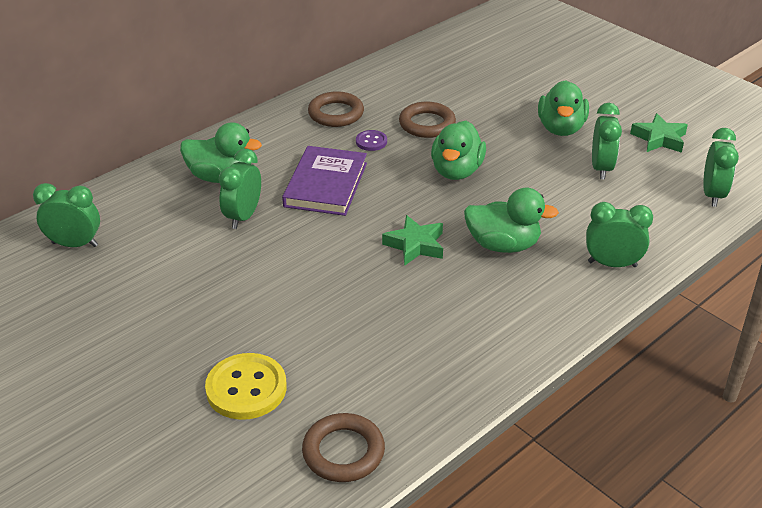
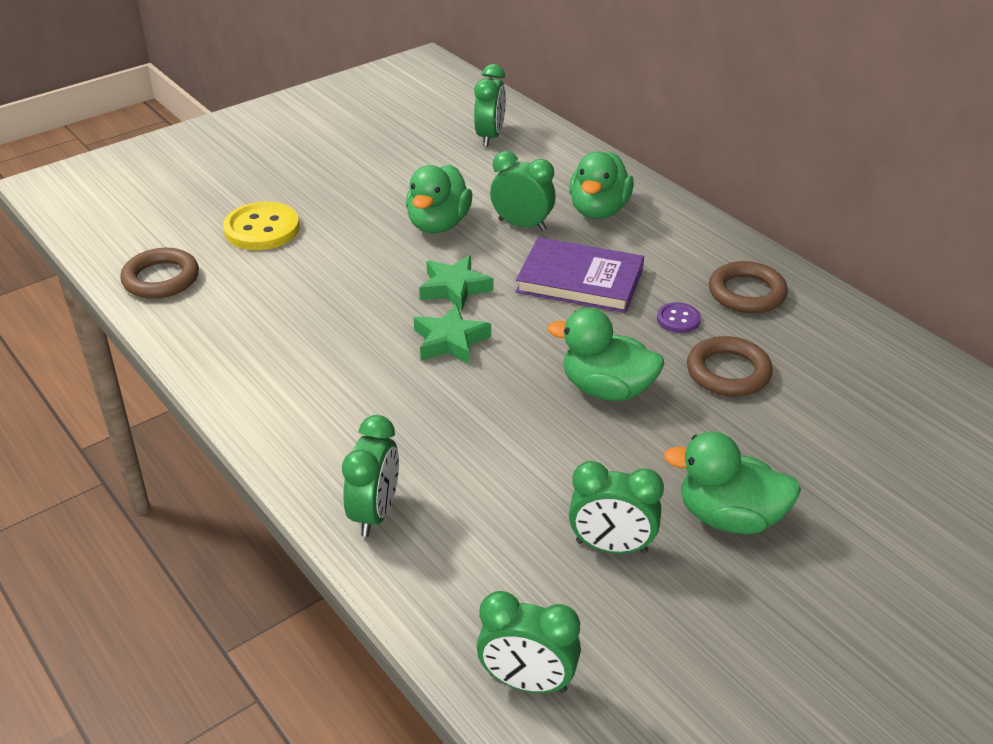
camera: 95 degrees right, 0 degrees up
(503, 245) = (437, 414): green duck -> green duck (438, 224)
(659, 139) = (706, 648): green star -> green star (454, 288)

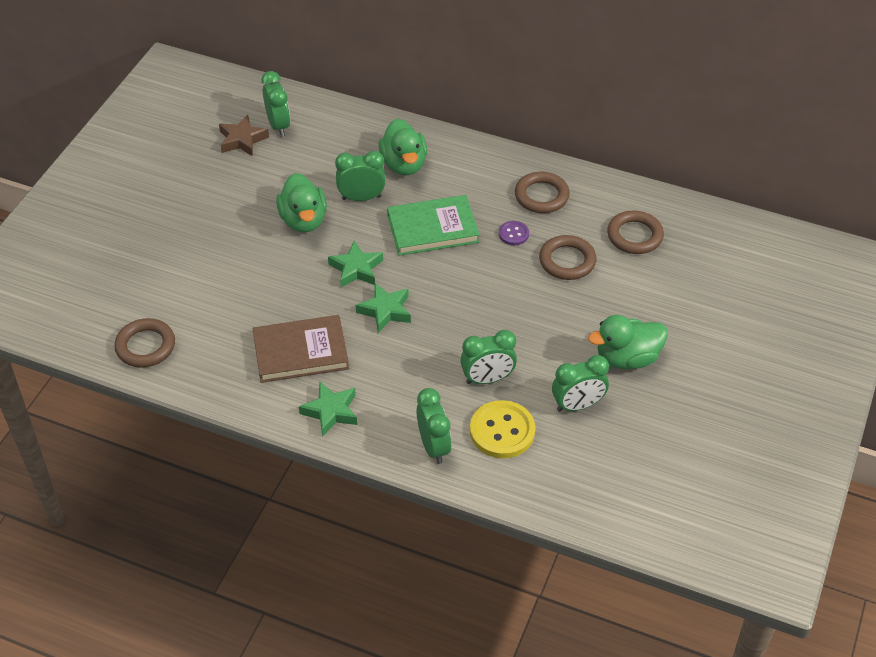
camera: 30 degrees left, 10 degrees up
(262, 229) = (180, 275): yellow button -> yellow button (502, 431)
(289, 420) = (331, 411): none -> green star
(315, 346) = (301, 352): none -> brown book
(441, 137) = (242, 140): none -> brown star
(527, 682) = (588, 501): green clock -> green clock (487, 379)
(580, 280) = (432, 228): purple book -> green book
(607, 389) = (506, 304): green duck -> none
(846, 377) = (634, 236): none -> brown ring

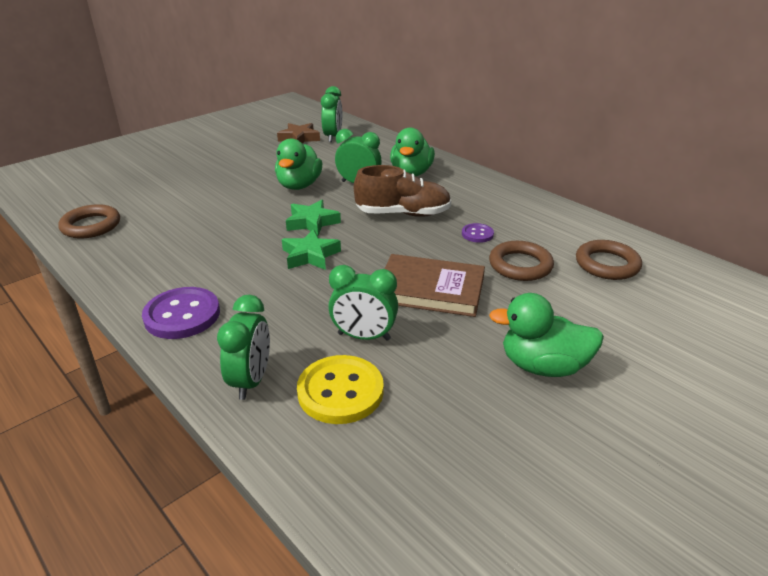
camera: 25 degrees right, 15 degrees down
(301, 352) = (206, 263): brown book -> brown book (430, 289)
(331, 411) = (182, 315): green star -> purple button
(432, 228) = (403, 214): green book -> brown shoe
(541, 196) = (523, 216): brown ring -> none
(577, 405) = (451, 395): green clock -> none

